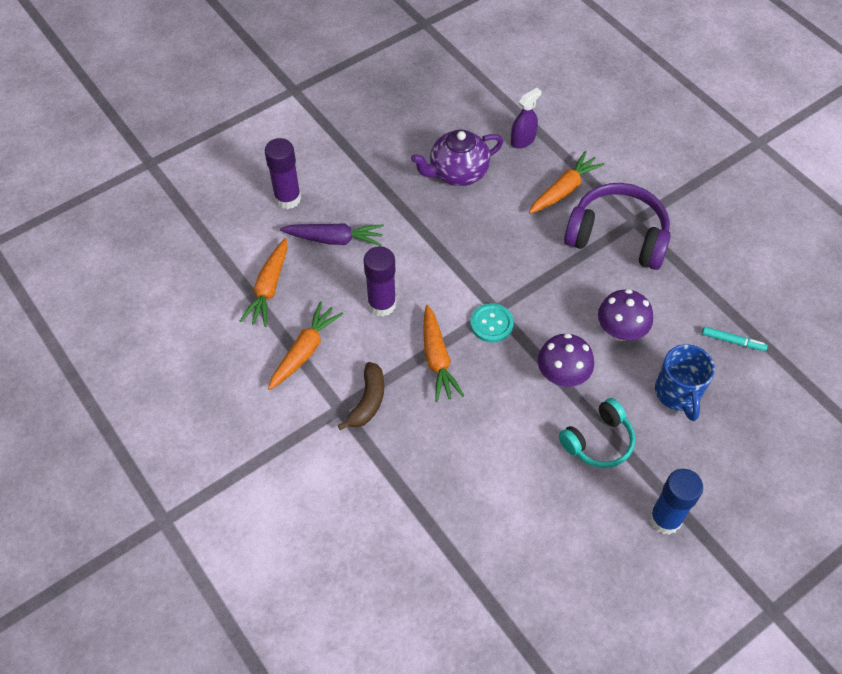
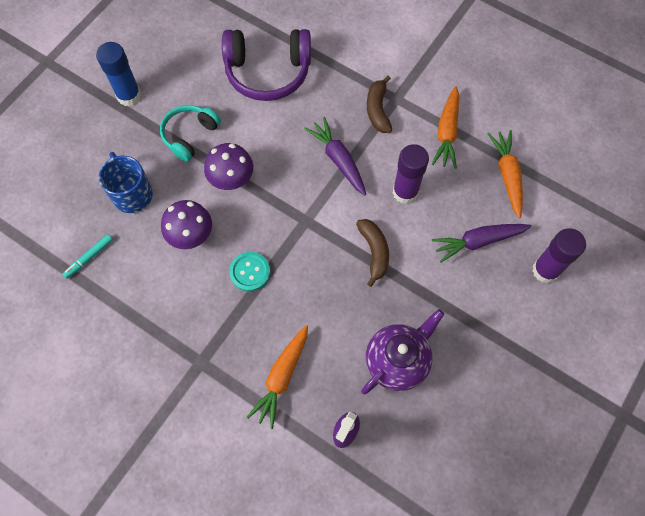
camera: 160 degrees right, 10 degrees up
(437, 359) = (338, 160): orange carrot -> purple carrot
(439, 260) = (374, 252): none -> brown banana
(491, 324) = (305, 205): turquoise button -> turquoise button (250, 272)
(617, 236) = (214, 337): purple headphones -> purple headphones (268, 72)
(733, 341) = (89, 258): turquoise marker -> turquoise marker turned 45 degrees counterclockwise

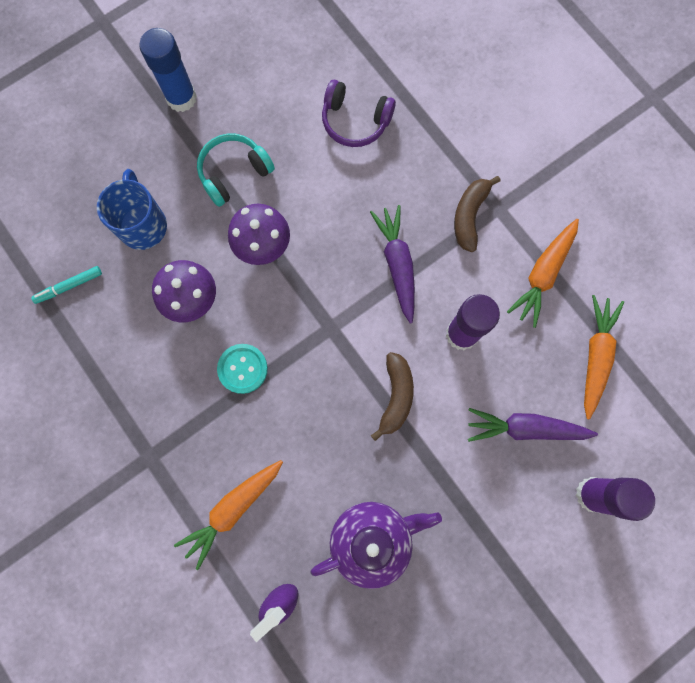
camera: 20 degrees right, 10 degrees up
(268, 72) = (355, 121): purple headphones -> purple headphones, size x0.62

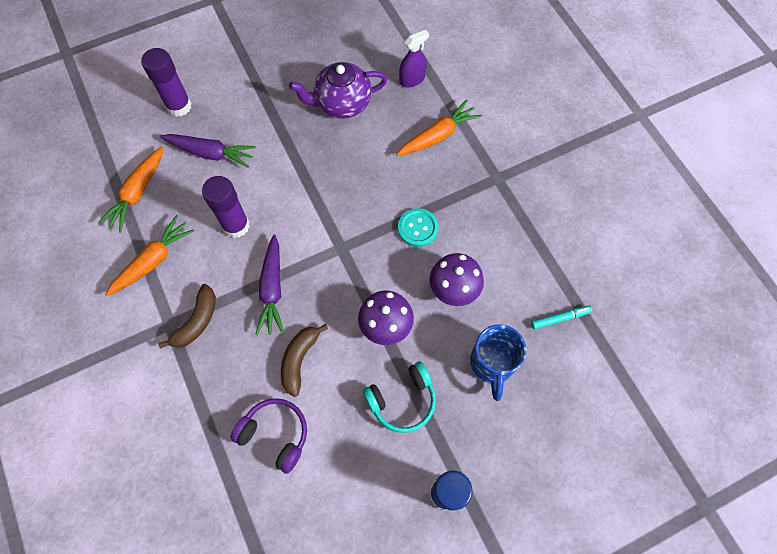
camera: 170 degrees left, 10 degrees down
(395, 396) = (301, 189): brown banana -> brown banana (299, 360)

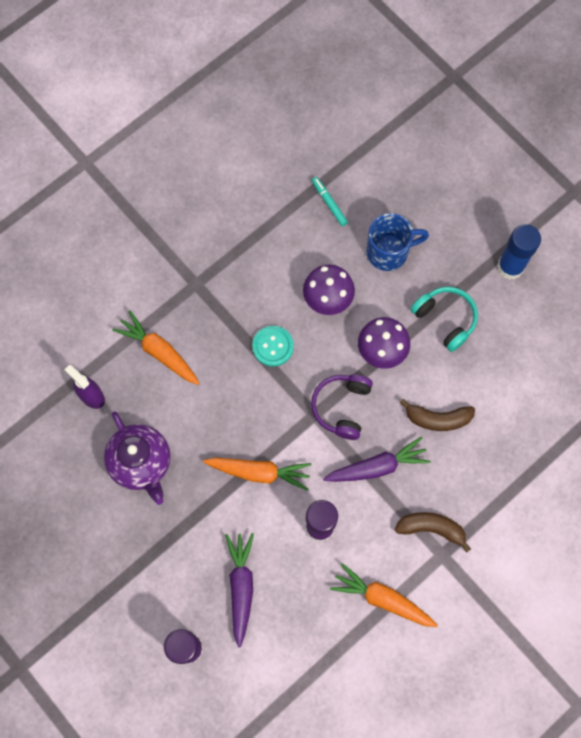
camera: 105 degrees left, 5 degrees up
(138, 193) = (310, 649): orange carrot -> orange carrot (259, 472)
(275, 434) = (510, 419): purple headphones -> purple headphones (342, 407)

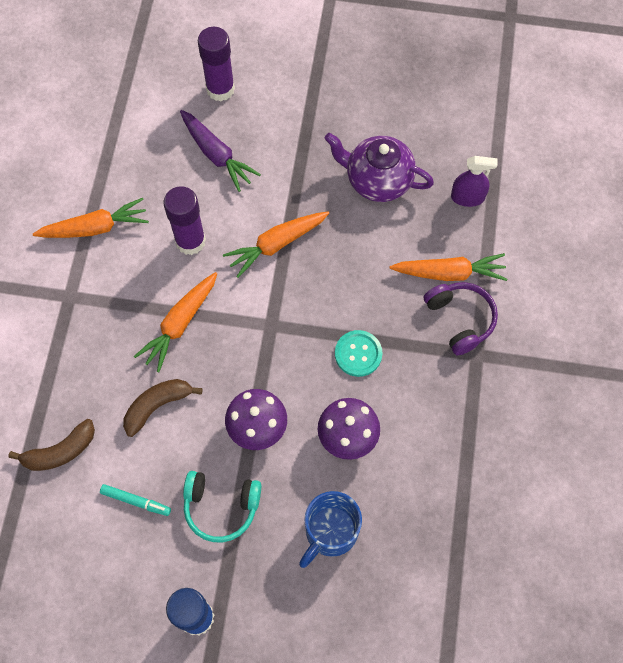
camera: 140 degrees right, 5 degrees down
(329, 203) = (430, 535): turquoise marker -> turquoise marker (136, 501)
(342, 407) = (252, 349): purple headphones -> purple headphones (460, 319)
(377, 466) = (180, 324): purple carrot -> orange carrot
(431, 528) = (94, 309): brown banana -> brown banana (60, 451)

